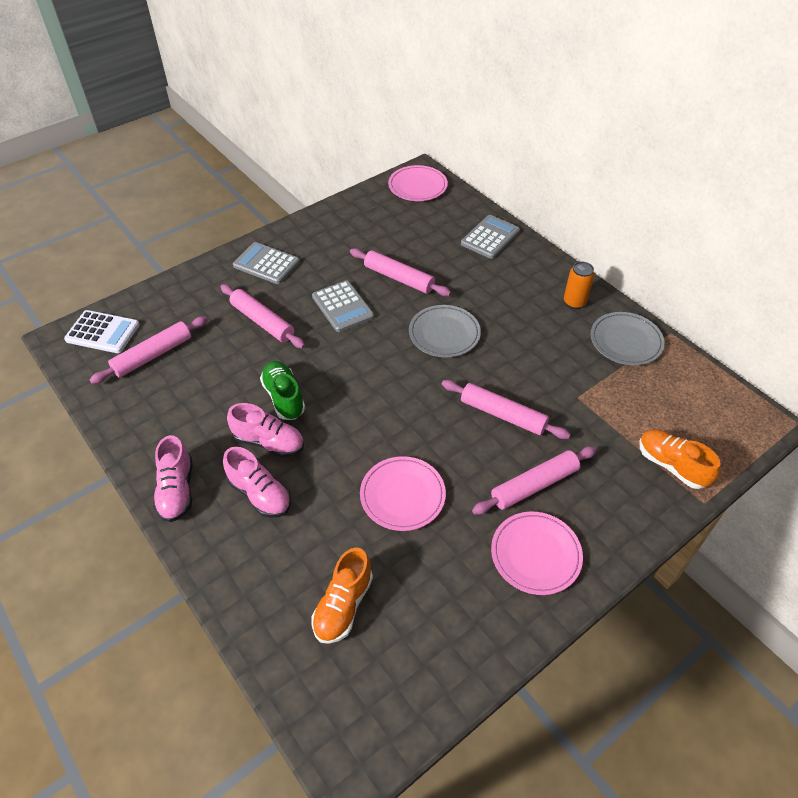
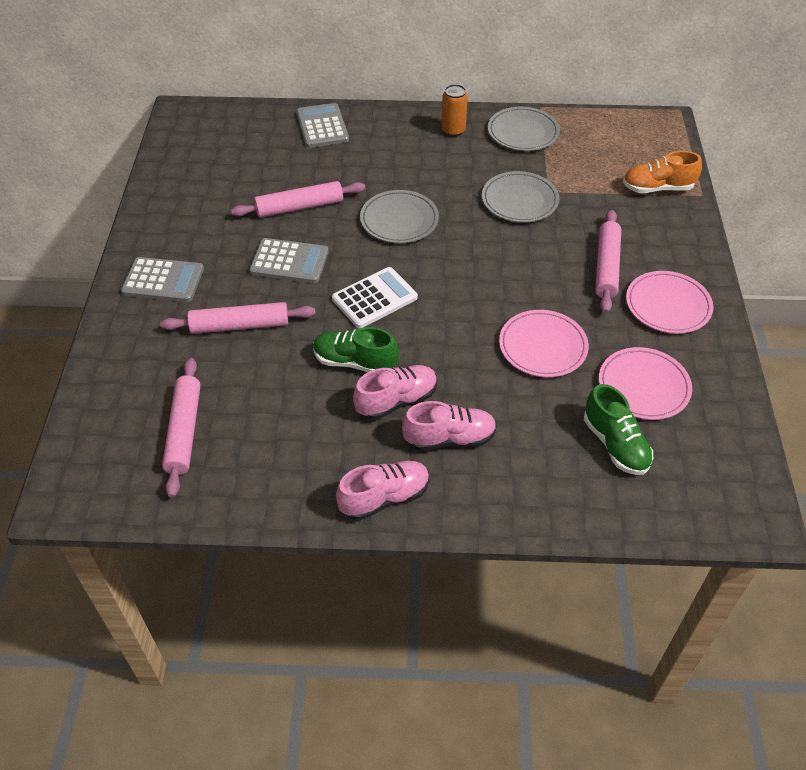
camera: 50 degrees left, 0 degrees up
(103, 332) = (97, 457): white calculator -> white calculator (374, 298)
(177, 490) = (384, 497): pink shoe -> pink shoe turned 60 degrees counterclockwise
(266, 264) = (163, 280): grey calculator -> grey calculator turned 150 degrees counterclockwise
(343, 605) = (615, 444): orange shoe -> green shoe
(417, 186) = (197, 126): pink plate -> pink plate (643, 386)
(503, 414) = (522, 241): pink rolling pin -> none
(545, 386) = (519, 200): none -> grey plate

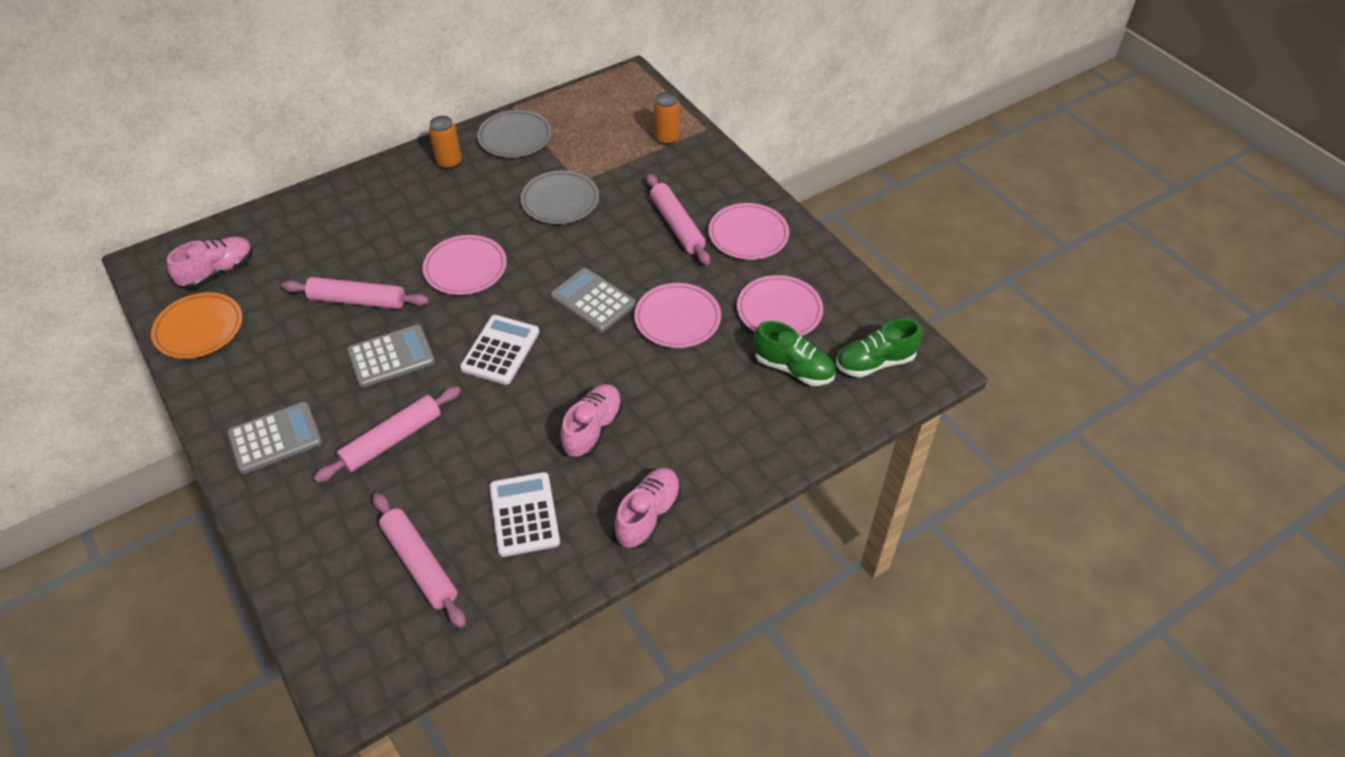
camera: 35 degrees left, 0 degrees up
(177, 175) = (199, 329): none -> orange plate
(288, 438) = (524, 514): none -> white calculator
(299, 207) = (357, 300): pink rolling pin -> pink rolling pin turned 60 degrees clockwise
(322, 126) = (315, 212): grey calculator -> grey calculator (593, 300)
(355, 362) = (528, 416): green shoe -> green shoe (875, 362)
(399, 220) = (465, 268): grey plate -> pink plate
(449, 438) = (662, 436): pink shoe -> pink shoe (218, 272)
(657, 188) = (666, 138): orange shoe -> orange can

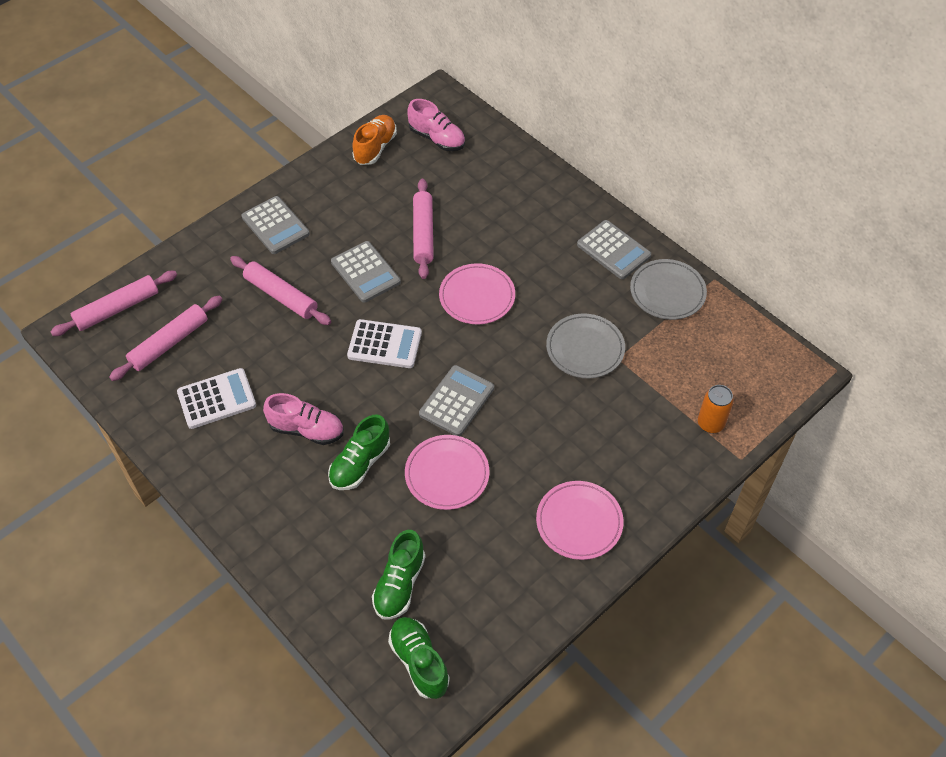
camera: 80 degrees right, 5 degrees up
(199, 329) = (375, 148): orange plate -> orange shoe
(449, 162) = (613, 250): orange can -> grey calculator
(648, 386) = (360, 463): none -> green shoe
(648, 515) = (221, 486): pink shoe -> none
(677, 225) = (576, 454): pink rolling pin -> pink rolling pin (117, 309)
(779, 310) = (475, 563): pink plate -> none

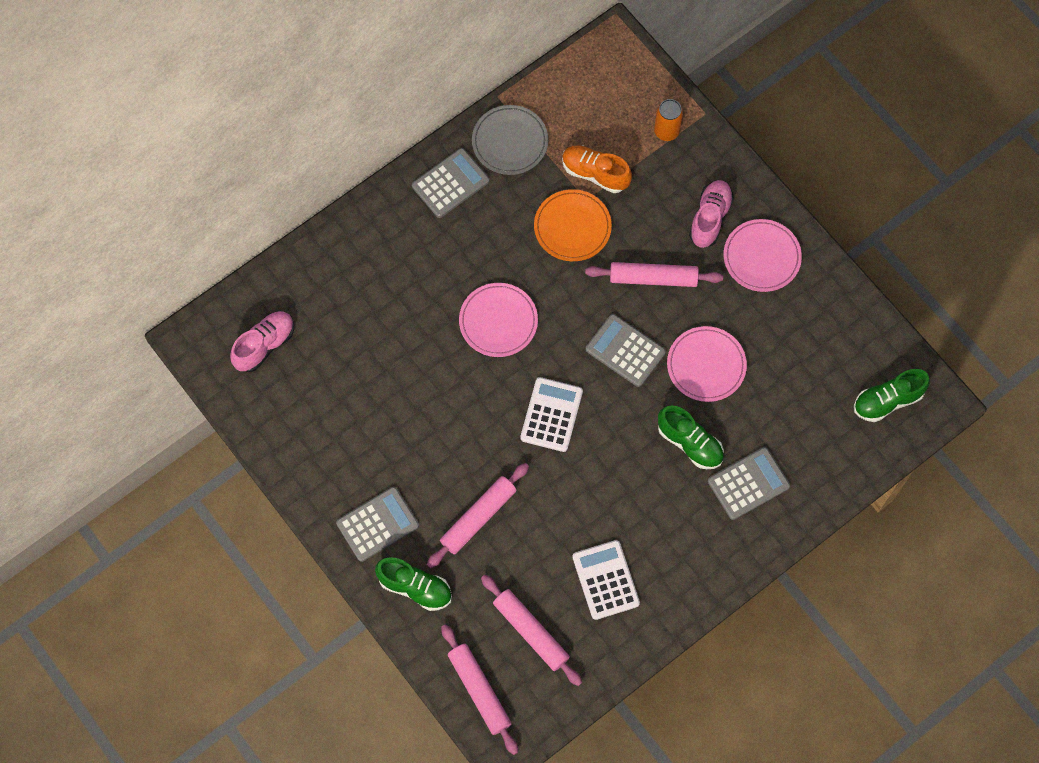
camera: 85 degrees left, 15 degrees up
(307, 429) = (648, 492): pink shoe -> pink shoe (710, 218)
(365, 272) = (454, 430): grey calculator -> grey calculator (748, 483)
(375, 148) = (270, 413): orange shoe -> orange shoe (595, 173)
(399, 584) = (815, 413): green shoe -> green shoe (415, 587)
(423, 233) = (406, 368): pink rolling pin -> pink rolling pin (653, 278)
(585, 348) = (572, 227): grey plate -> orange plate

